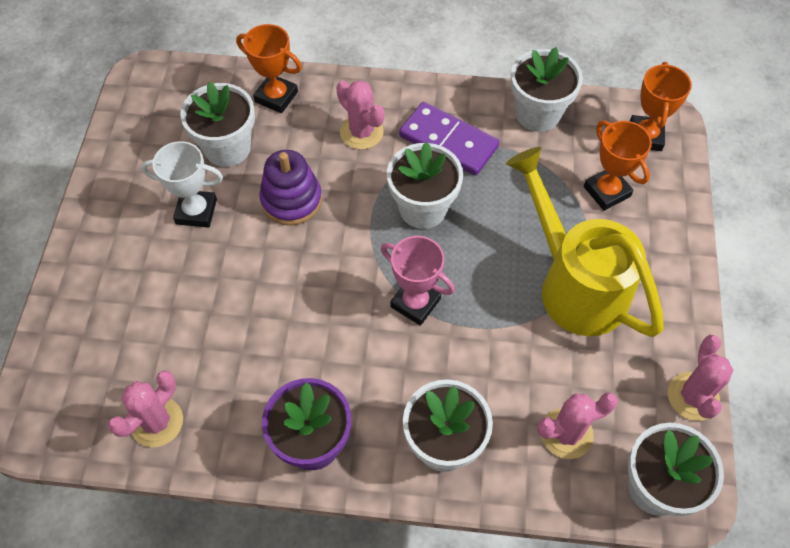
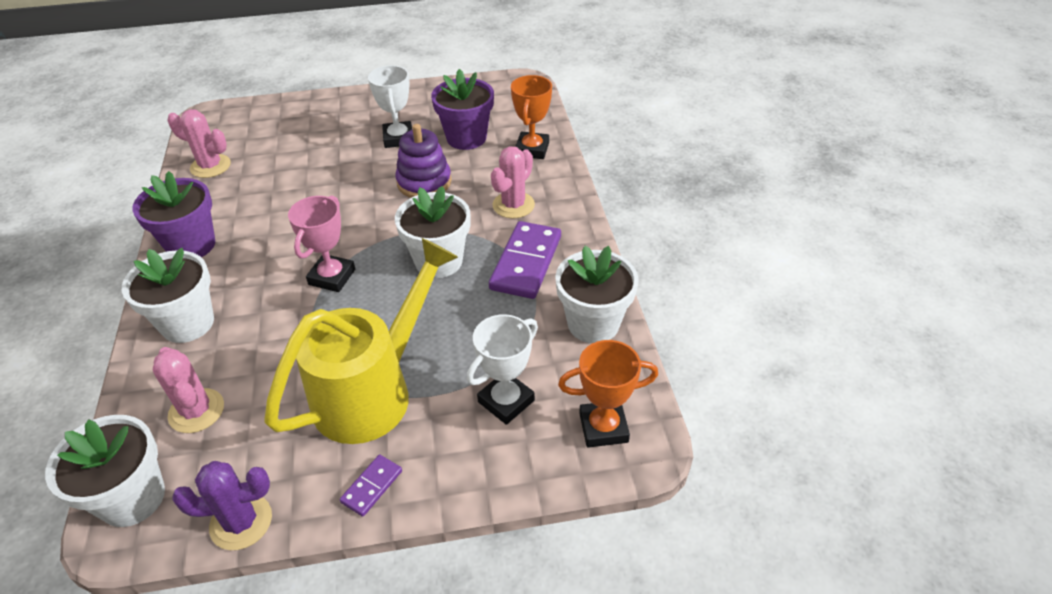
camera: 75 degrees right, 15 degrees down
(227, 148) = (466, 138): white flower pot -> purple flower pot
(606, 191) = (506, 401): orange trophy -> white trophy
(673, 297) = (372, 486): none -> purple domino
(693, 396) = (241, 522): pink cactus -> purple cactus

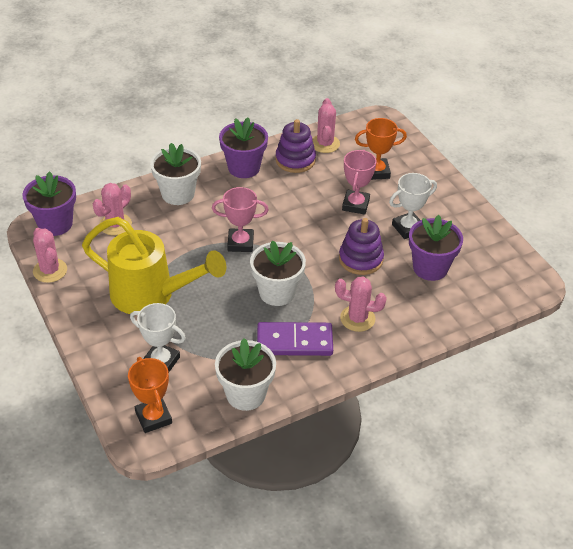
camera: 70 degrees right, 0 degrees up
(132, 498) = (55, 224): white flower pot -> purple flower pot
(217, 196) = (295, 160): none -> purple stacking toy
(241, 522) = (50, 270): purple cactus -> pink cactus
(334, 166) = (355, 205): none -> pink trophy
(372, 486) = (83, 316): purple domino -> none
(532, 149) = (436, 313): orange trophy -> orange trophy (376, 172)

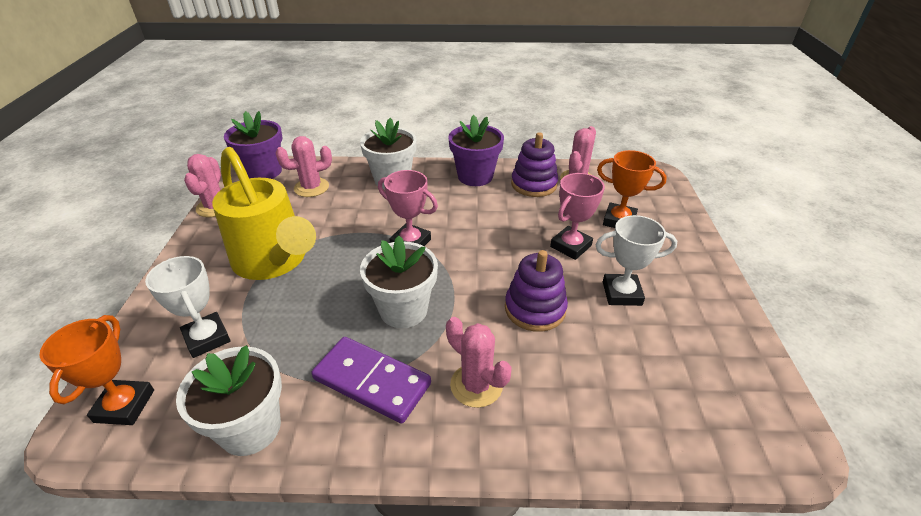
camera: 30 degrees right, 5 degrees down
(430, 268) = (624, 355): purple flower pot -> none

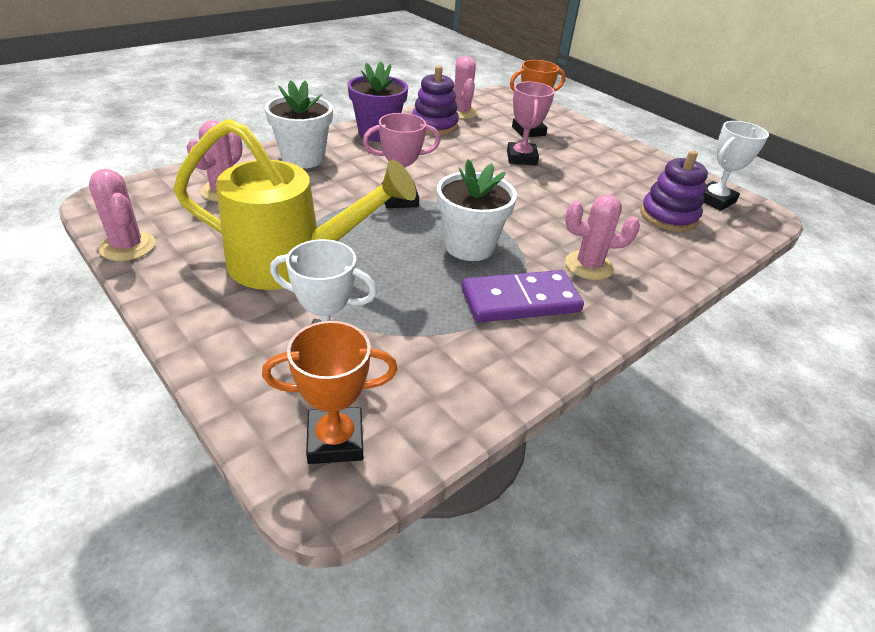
camera: 45 degrees left, 0 degrees up
(124, 406) = (335, 440): orange trophy -> orange trophy turned 60 degrees counterclockwise
(250, 428) = (480, 380): white flower pot -> none
(264, 171) = (135, 195): purple flower pot -> none
(535, 309) = (556, 205): purple stacking toy -> purple stacking toy (668, 216)
(621, 293) = (592, 174): white trophy -> white trophy (714, 200)

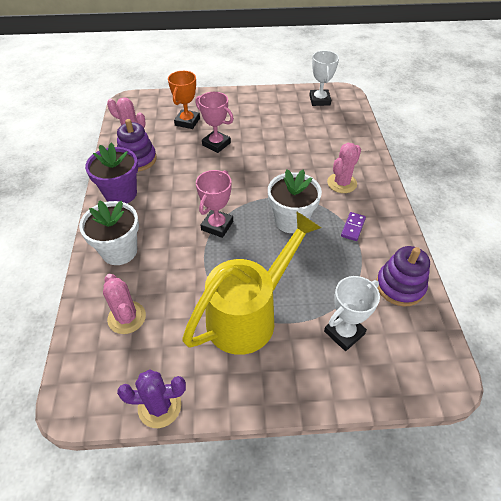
camera: 50 degrees left, 10 degrees up
(128, 246) = (159, 406): pink cactus -> purple cactus
(335, 440) = (416, 361): orange trophy -> none
(520, 300) = (353, 227): purple domino -> purple domino, size x0.50
(668, 216) = (321, 126): purple stacking toy -> purple stacking toy (400, 286)

